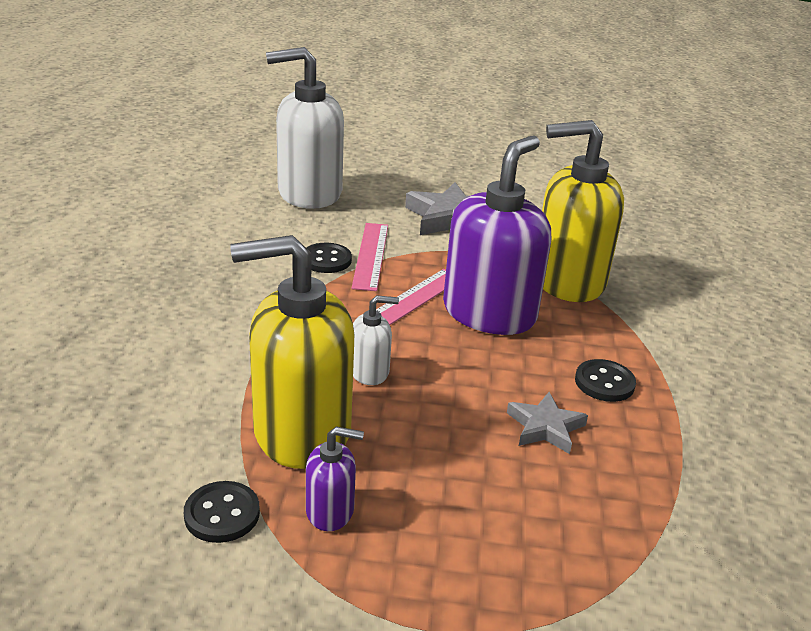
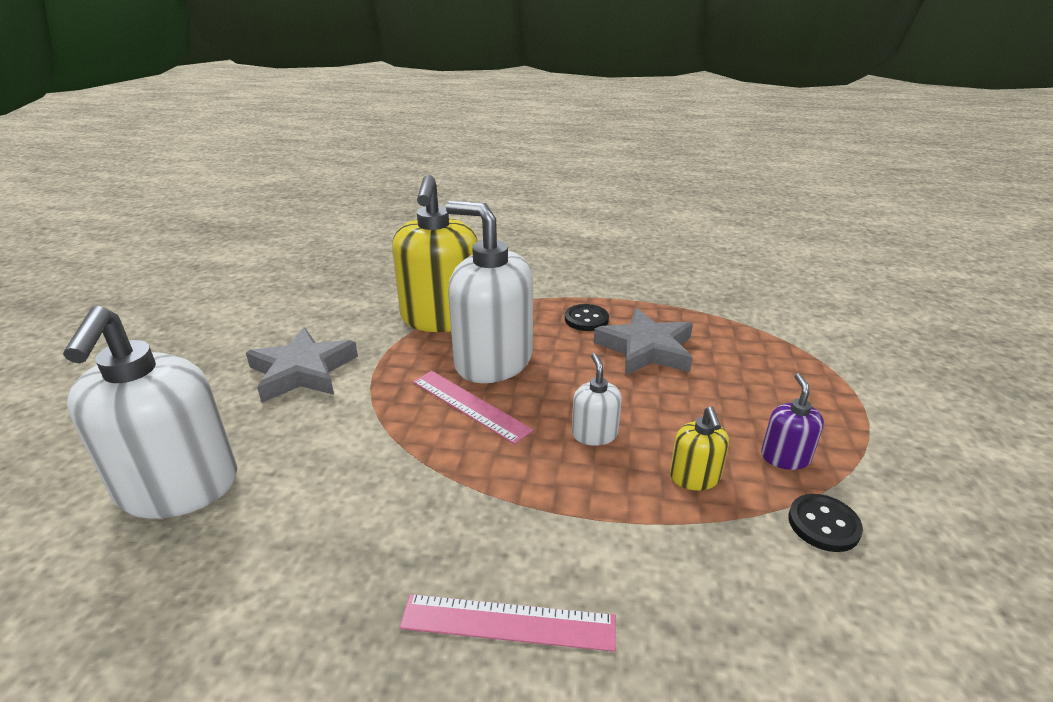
camera: 85 degrees left, 0 degrees up
(301, 431) = (694, 477): yellow soap dispenser -> yellow soap dispenser, size x0.45
(326, 260) = (375, 466): black button -> none
(370, 255) = (372, 431): pink ruler -> pink ruler (508, 623)
(489, 313) = (493, 361): purple soap dispenser -> white soap dispenser
(545, 427) = (646, 349): grey star -> grey star, size x1.70

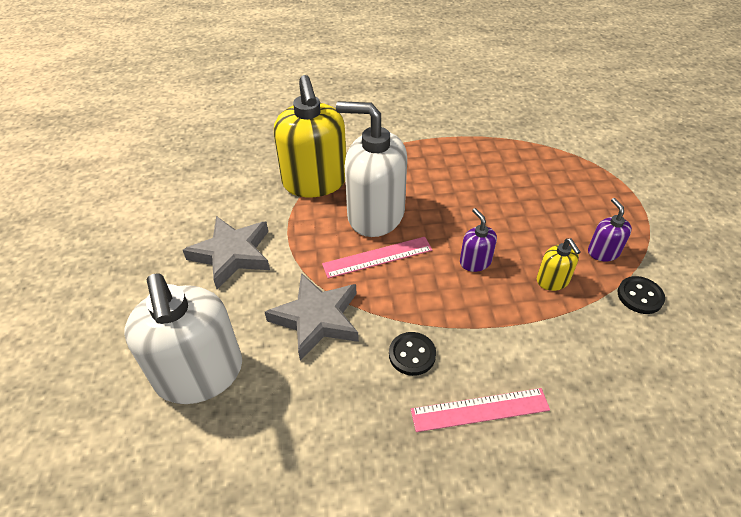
camera: 15 degrees left, 15 degrees up
(470, 405) = (377, 257): pink ruler -> pink ruler turned 45 degrees counterclockwise
(586, 319) = (427, 162): black button -> black button (412, 354)
(594, 434) = (475, 261): white soap dispenser -> purple soap dispenser
(646, 349) = (482, 181): grey star -> grey star (317, 318)

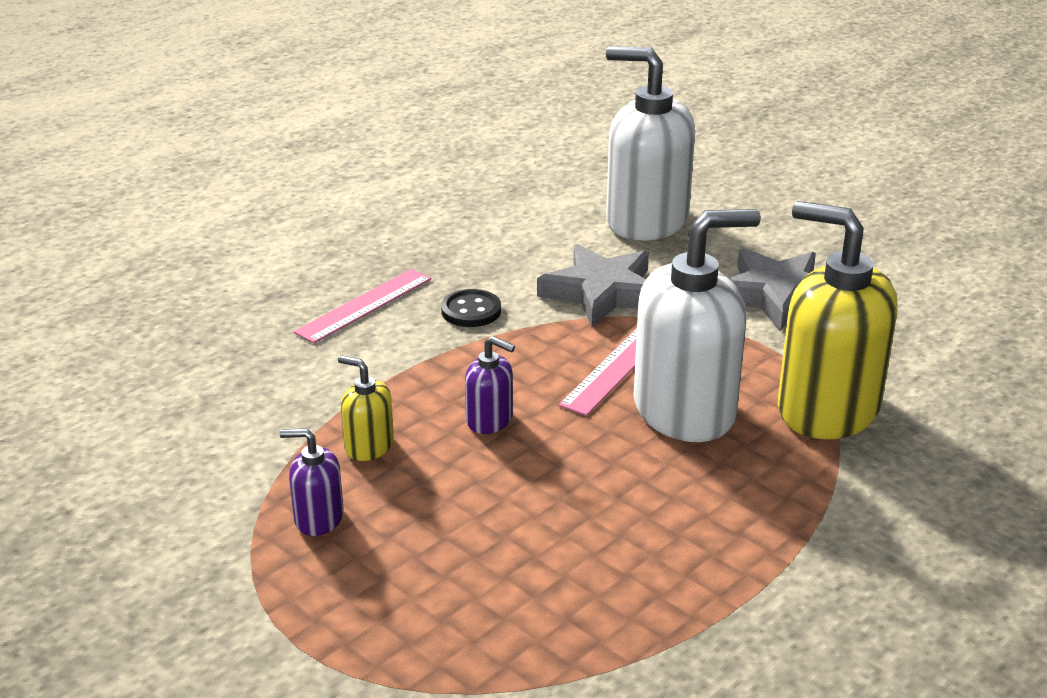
camera: 140 degrees right, 15 degrees down
(603, 252) = (318, 518): purple soap dispenser -> purple soap dispenser turned 150 degrees clockwise
(640, 296) = (237, 482): black button -> none

